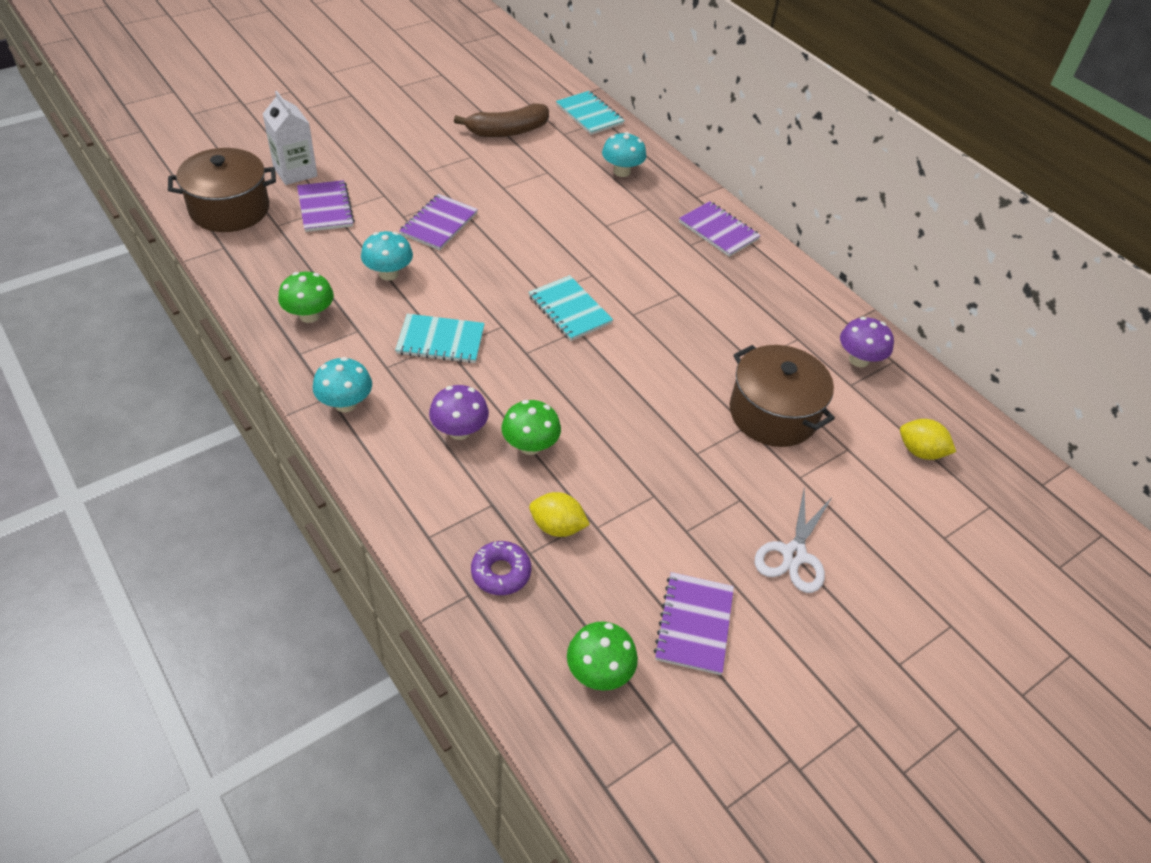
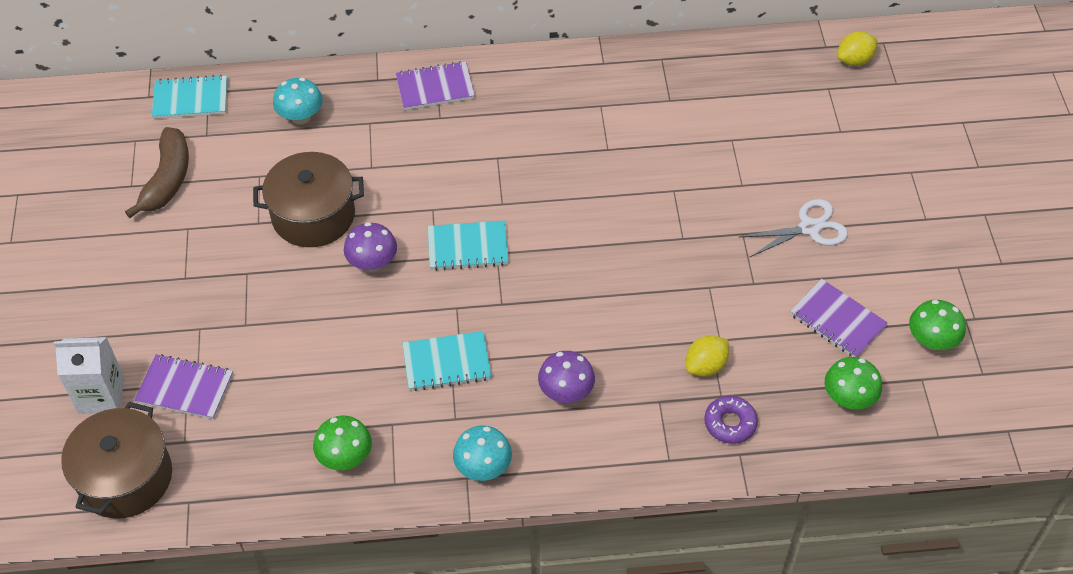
camera: 55 degrees left, 5 degrees up
(388, 273) = (326, 369): turquoise mushroom -> none
(439, 224) = (279, 299): purple notebook -> none
(440, 341) = (446, 362): turquoise notebook -> turquoise notebook turned 45 degrees clockwise
(530, 446) = (611, 348): green mushroom -> green mushroom (931, 341)
(773, 414) = (671, 167): brown pot -> brown pot (313, 215)
(794, 555) = (809, 228): white scissors -> white scissors turned 75 degrees counterclockwise
(859, 360) = (647, 79): purple mushroom -> purple mushroom (372, 263)
(920, 451) = (758, 97): yellow lemon -> yellow lemon (854, 60)

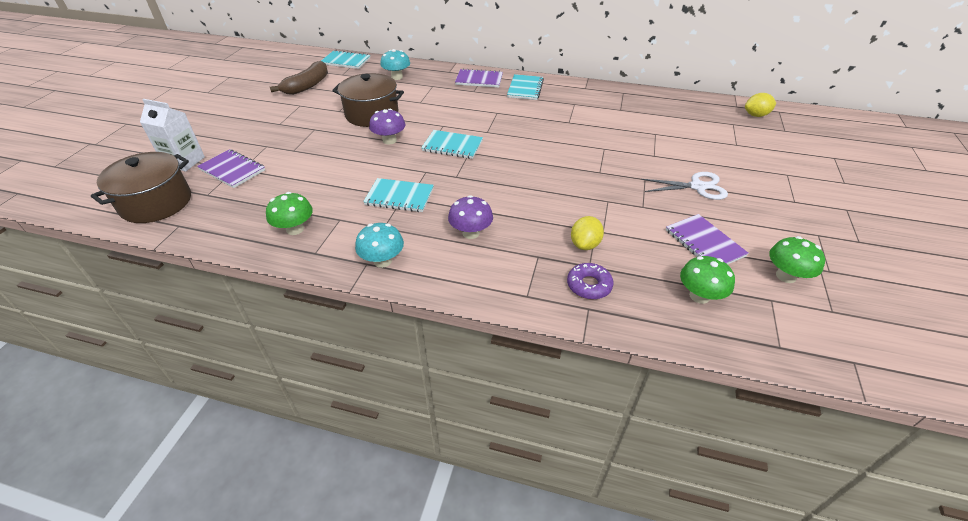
camera: 20 degrees right, 10 degrees down
(515, 90) = (525, 88): none -> turquoise notebook
(705, 366) = (585, 244): yellow lemon -> yellow lemon turned 45 degrees counterclockwise

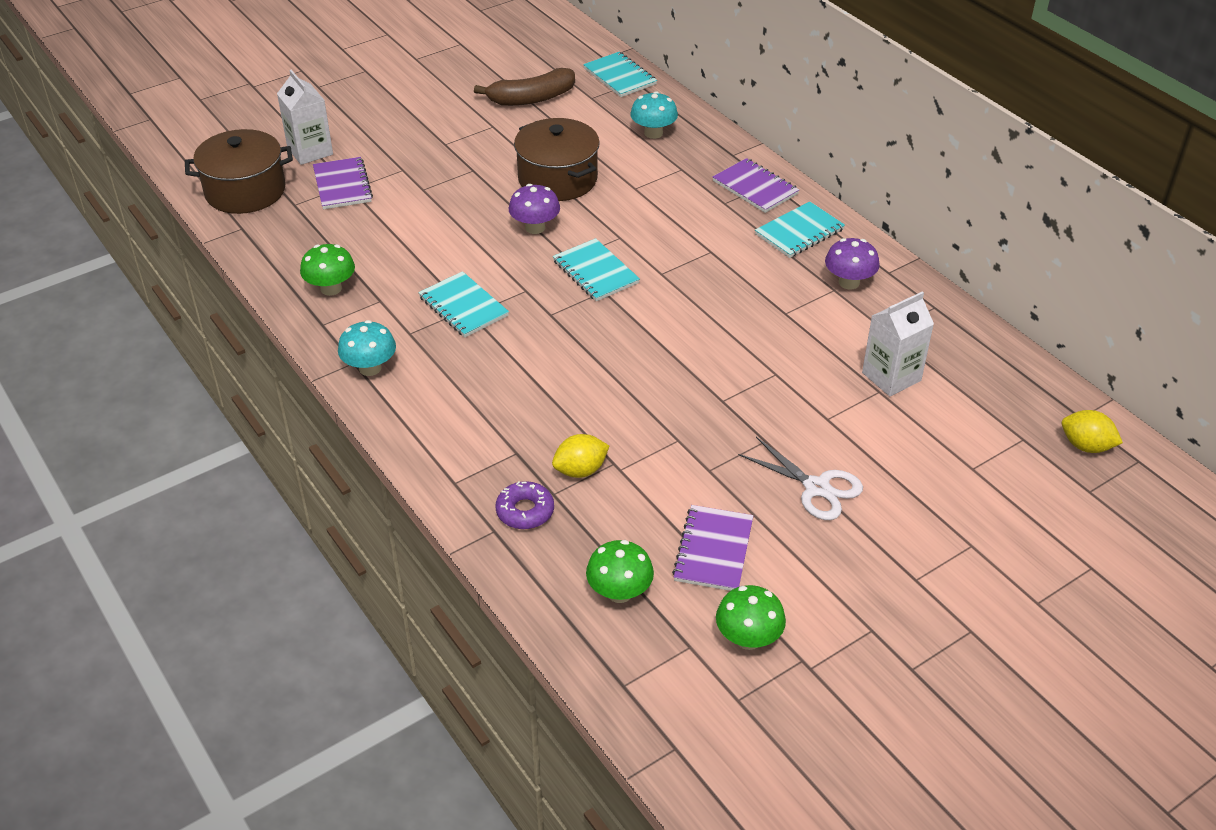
camera: 40 degrees right, 0 degrees up
(471, 233) = (483, 388): purple mushroom -> purple mushroom (849, 282)
(650, 126) = (891, 377): none -> white carton

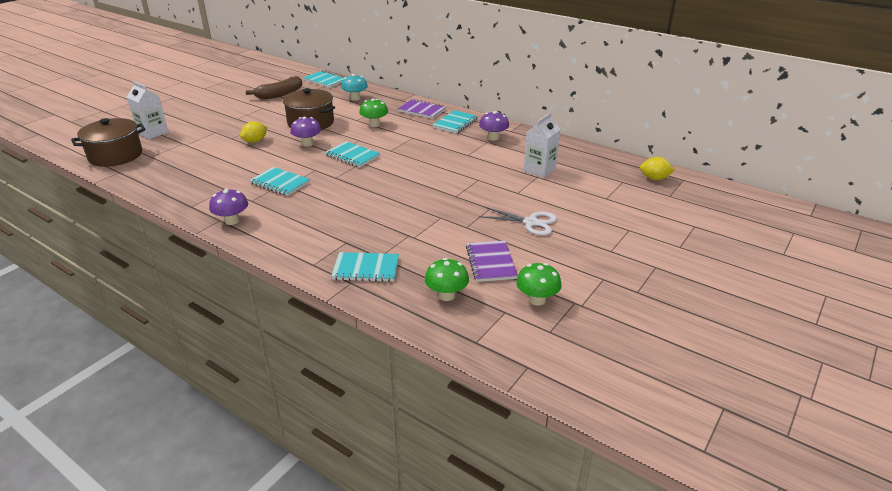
camera: 20 degrees left, 10 degrees down
(331, 288) = (190, 189): green mushroom -> green mushroom (374, 124)
(342, 185) = (179, 144): purple notebook -> none
(370, 368) = (232, 221): turquoise mushroom -> purple mushroom
(525, 511) = (366, 269): purple donut -> turquoise notebook
(580, 470) = (390, 242): yellow lemon -> yellow lemon (255, 141)

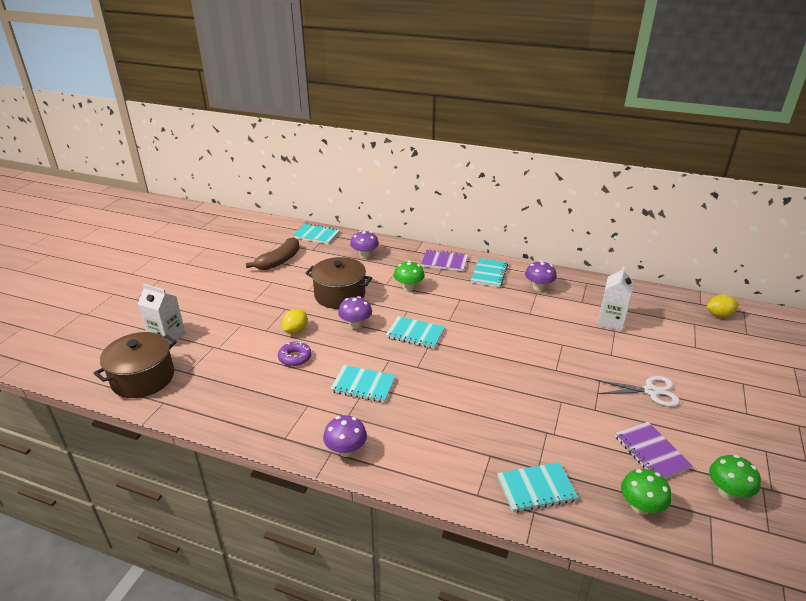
camera: 15 degrees left, 0 degrees up
(240, 158) = (295, 357): none -> purple donut
(355, 98) = (365, 255): turquoise mushroom -> purple mushroom

